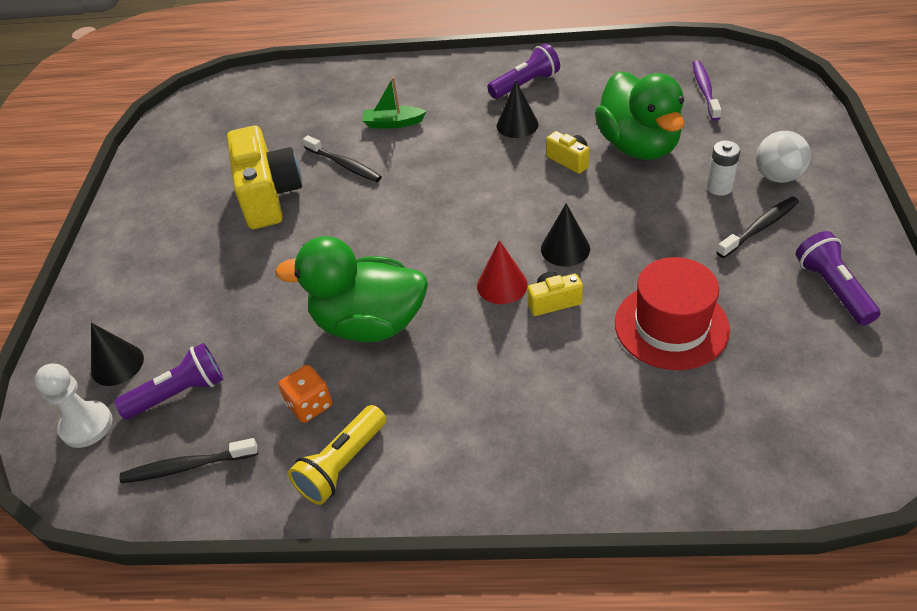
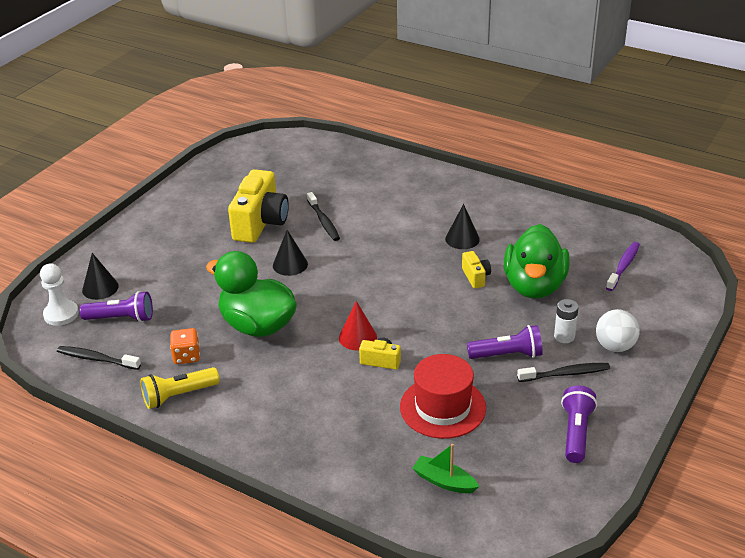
camera: 25 degrees right, 10 degrees down
(393, 123) = (378, 206): green boat -> green boat (444, 481)
(525, 84) = (494, 213): purple flashlight -> purple flashlight (507, 355)
(565, 248) = (419, 332): black cone -> black cone (290, 264)

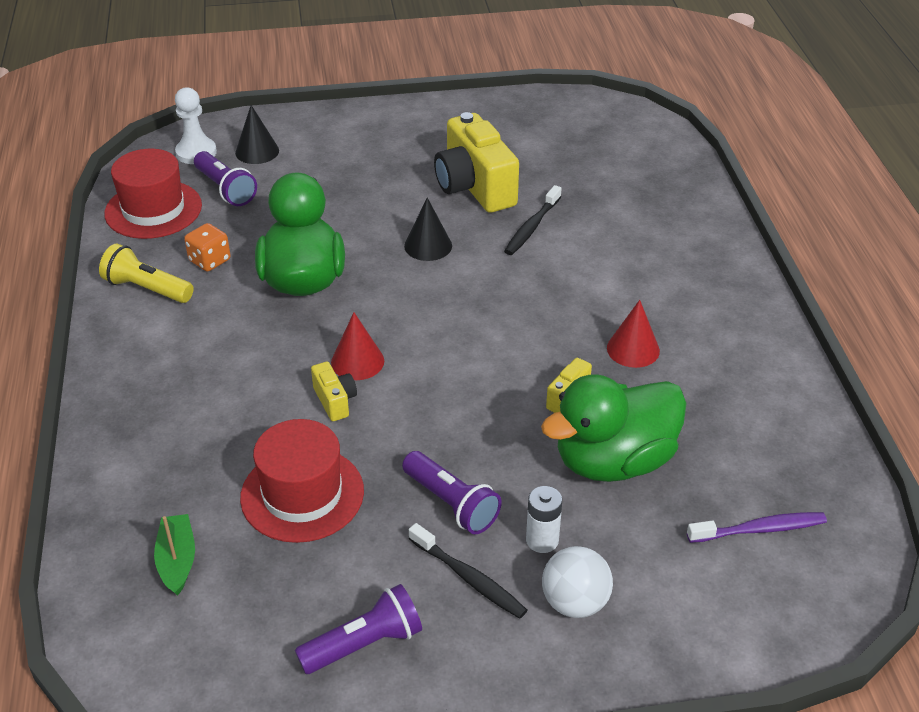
camera: 50 degrees right, 5 degrees up
(97, 359) = (153, 209): black toothbrush -> red hat
(260, 223) = (474, 187): yellow camera -> yellow camera turned 90 degrees clockwise
(462, 239) = (633, 349): black cone -> red cone

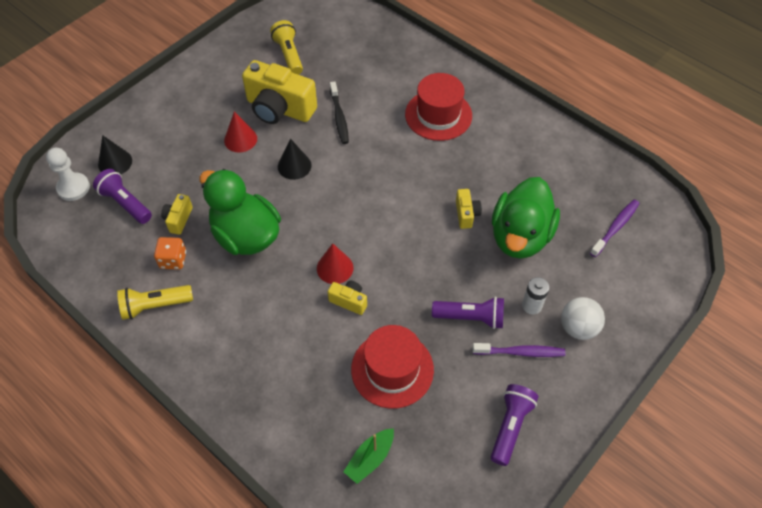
camera: 40 degrees left, 15 degrees up
(153, 209) = (93, 247): red hat -> red hat (438, 115)
(177, 560) = (370, 458): green boat -> green boat turned 90 degrees counterclockwise
(225, 189) = (125, 203): purple flashlight -> purple flashlight turned 150 degrees counterclockwise
(256, 229) = (178, 219): none -> yellow camera
(469, 578) = (520, 352): black toothbrush -> purple toothbrush
(544, 144) = (289, 55): none -> yellow flashlight
(633, 349) = (466, 163): red cone -> red cone (240, 139)

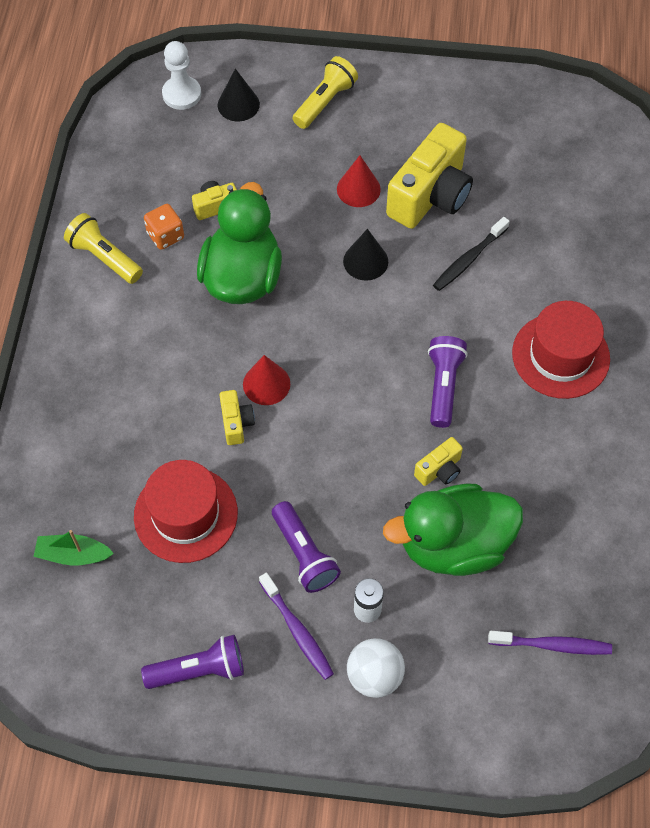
camera: 55 degrees right, 5 degrees up
(125, 203) = (198, 149): purple flashlight -> purple flashlight (443, 386)
(279, 109) = (430, 196): yellow camera -> yellow camera turned 135 degrees counterclockwise
(289, 55) = (515, 152): yellow flashlight -> yellow flashlight (325, 102)

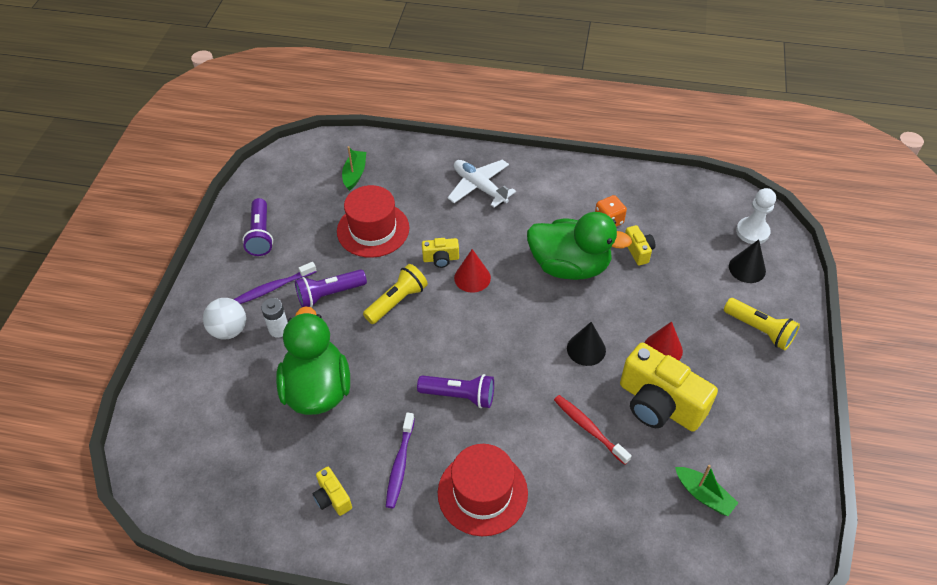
camera: 95 degrees right, 10 degrees down
(104, 257) = (588, 186): yellow flashlight -> yellow flashlight (397, 301)
(104, 385) = (479, 187): none -> white plane
(439, 470) = (383, 385): yellow camera -> yellow camera (332, 498)
(469, 259) = (589, 428): black toothbrush -> red toothbrush
(529, 165) = (703, 495): none -> green boat
(552, 645) = (219, 448): purple toothbrush -> purple toothbrush (400, 464)

